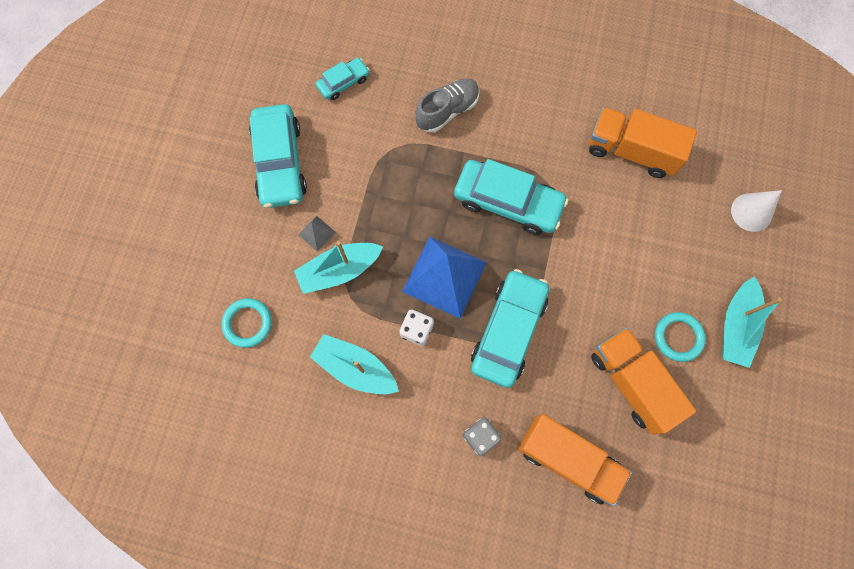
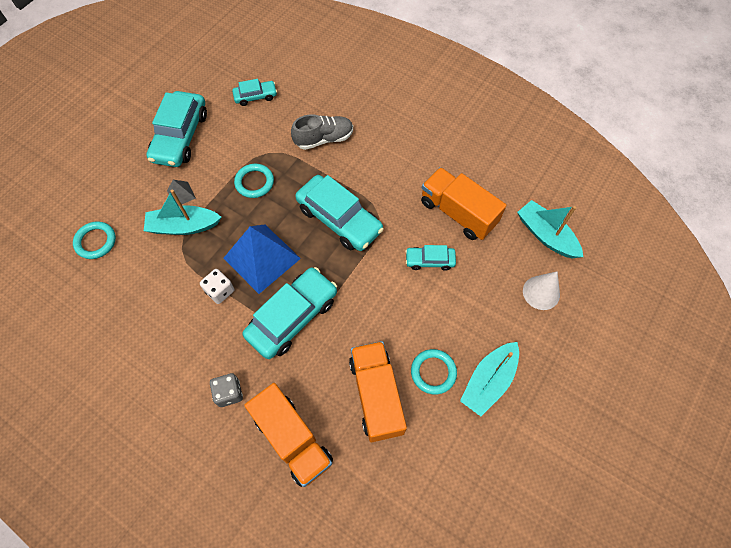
camera: 20 degrees right, 10 degrees down
(355, 368) = (158, 303): turquoise boat -> turquoise boat (546, 235)
(393, 190) = (254, 182): none -> turquoise ring
(624, 216) = (430, 260): none -> turquoise car

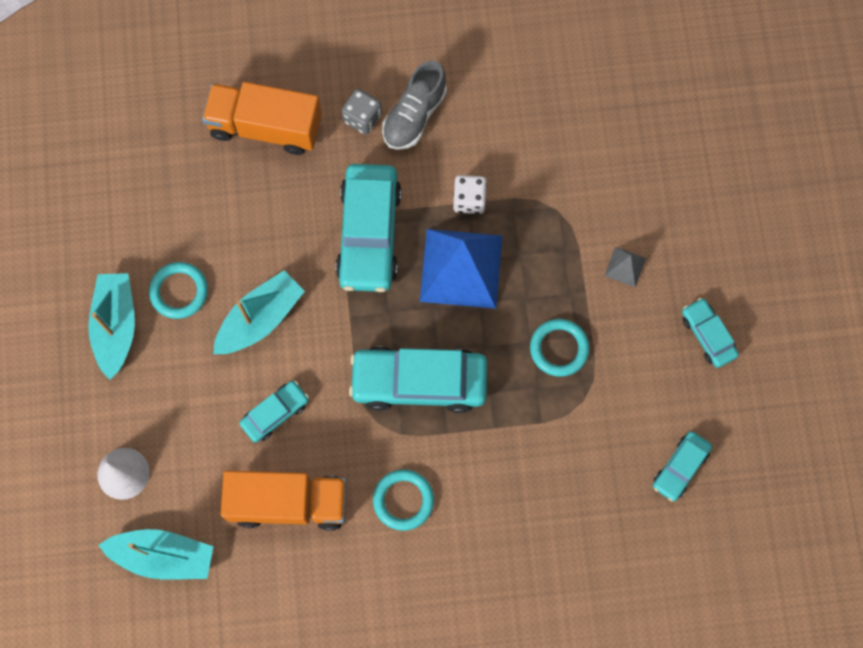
camera: 140 degrees right, 10 degrees up
(96, 241) = (653, 144): turquoise ring -> turquoise ring (403, 500)
(180, 136) = (708, 335): turquoise car -> turquoise car, size x0.52
(184, 226) = (581, 234): turquoise boat -> turquoise boat (260, 319)
(324, 139) = (535, 475): grey shoe -> grey shoe (414, 115)
(376, 395) = (218, 225): orange truck -> none

